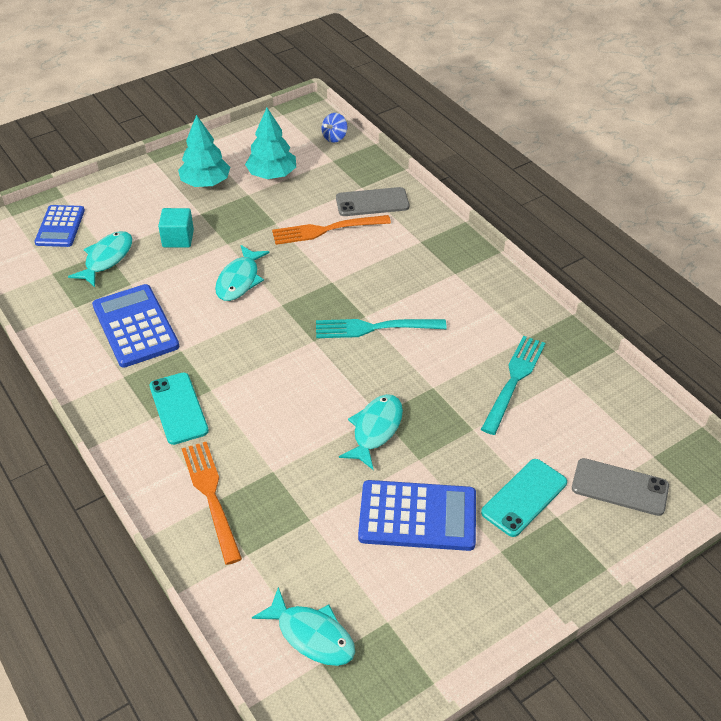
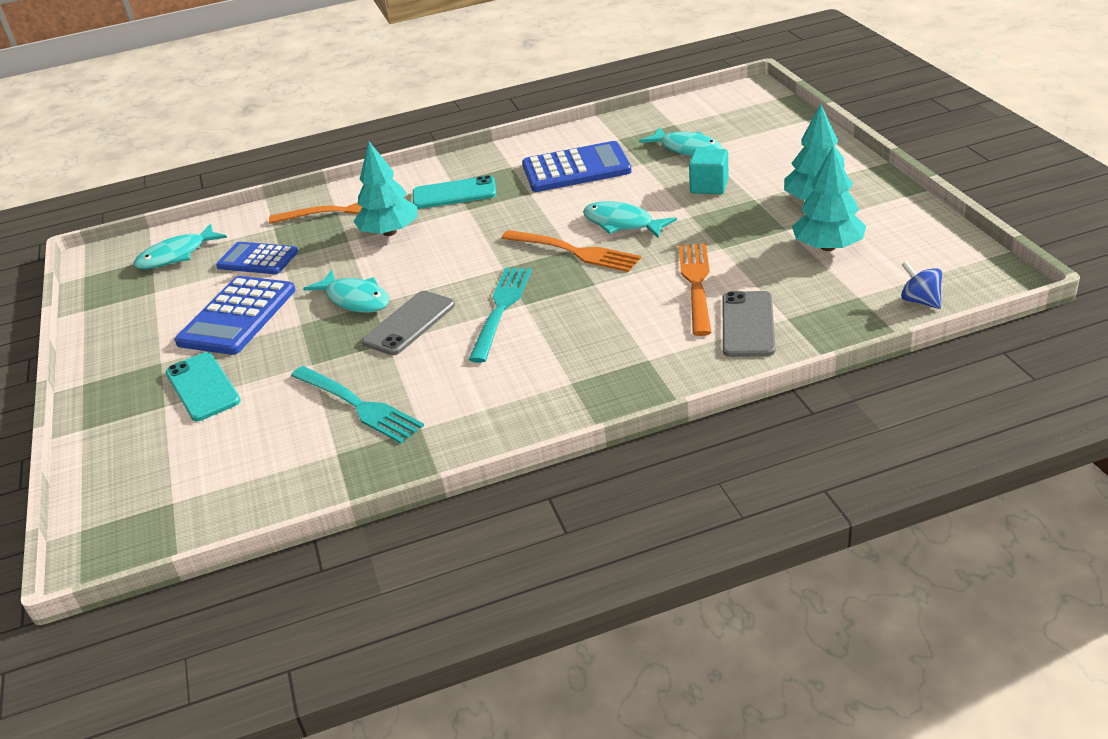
camera: 110 degrees right, 10 degrees down
(60, 227) = (749, 122): blue calculator -> blue calculator (257, 259)
(256, 440) = (389, 232): none -> turquoise tree
(285, 301) = (574, 251): none -> orange fork
(620, 487) = (157, 462): grey phone -> grey phone (409, 323)

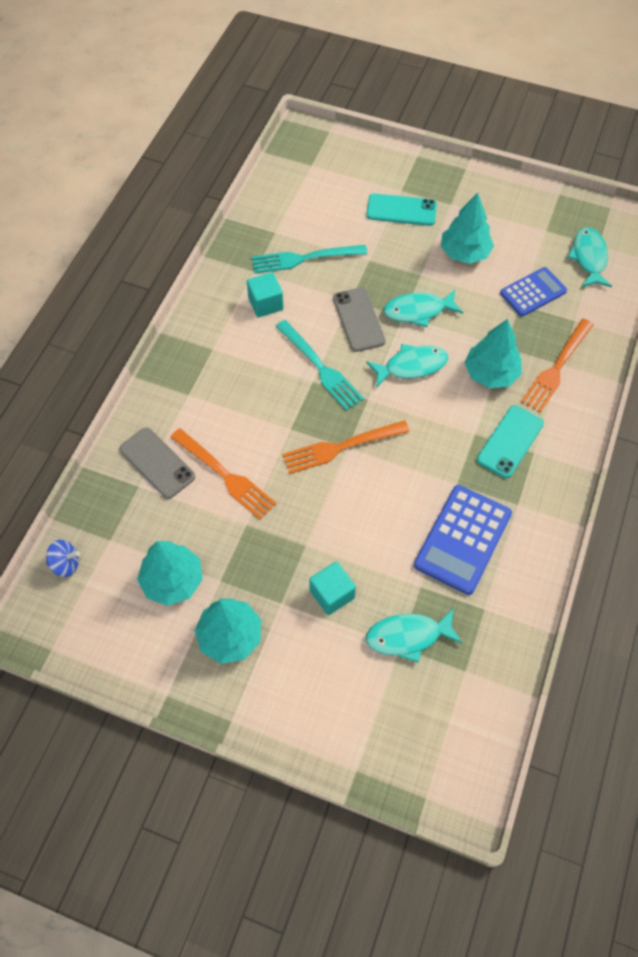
camera: 125 degrees right, 25 degrees up
(237, 316) = (464, 253): blue calculator -> turquoise tree
(461, 389) = (265, 304): none -> turquoise cube
(622, 224) = (344, 499): turquoise fish -> turquoise fish (411, 366)

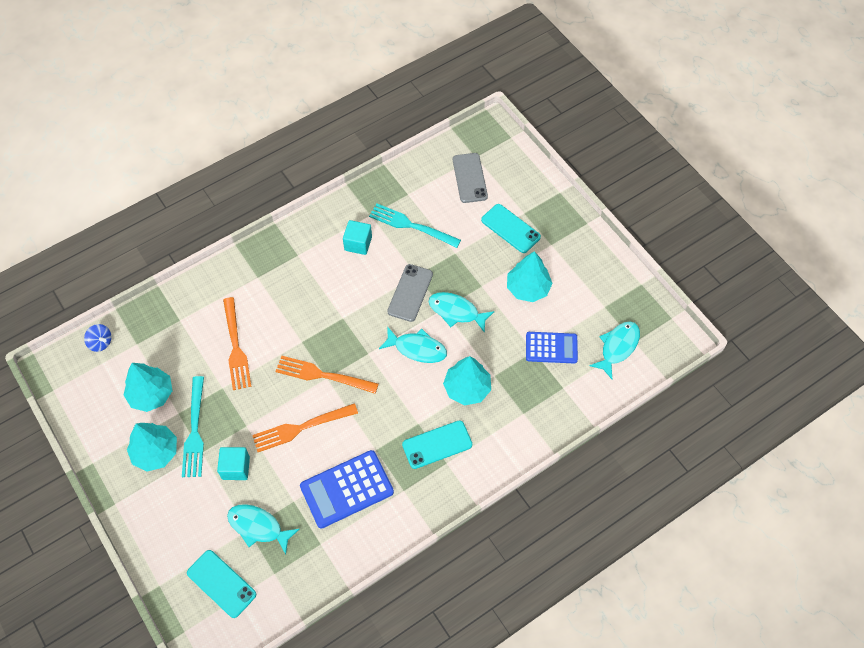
camera: 35 degrees right, 0 degrees up
(157, 463) = (202, 312): grey phone -> grey phone (470, 178)
(320, 367) = (356, 311): turquoise fork -> turquoise fork (195, 430)
(421, 720) = (221, 583): none -> turquoise phone
(557, 368) = (518, 414): orange fork -> orange fork (301, 428)

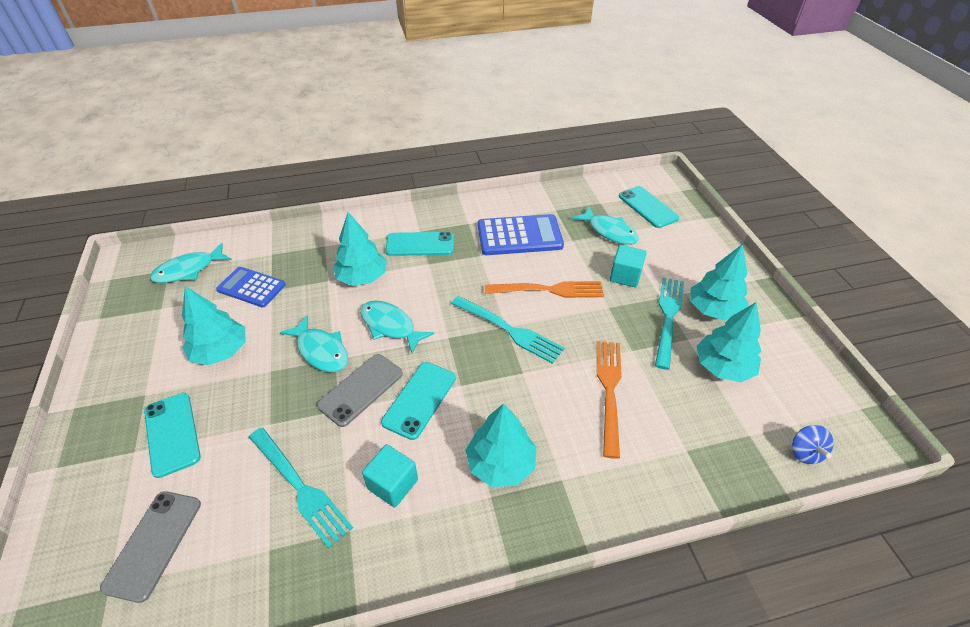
camera: 160 degrees left, 15 degrees down
(101, 342) = (805, 452): blue spinning top -> blue spinning top turned 150 degrees counterclockwise
(297, 275) = (501, 464): none -> turquoise tree
(323, 375) = (509, 330): orange fork -> turquoise fork
(366, 298) = (420, 400): none -> turquoise phone

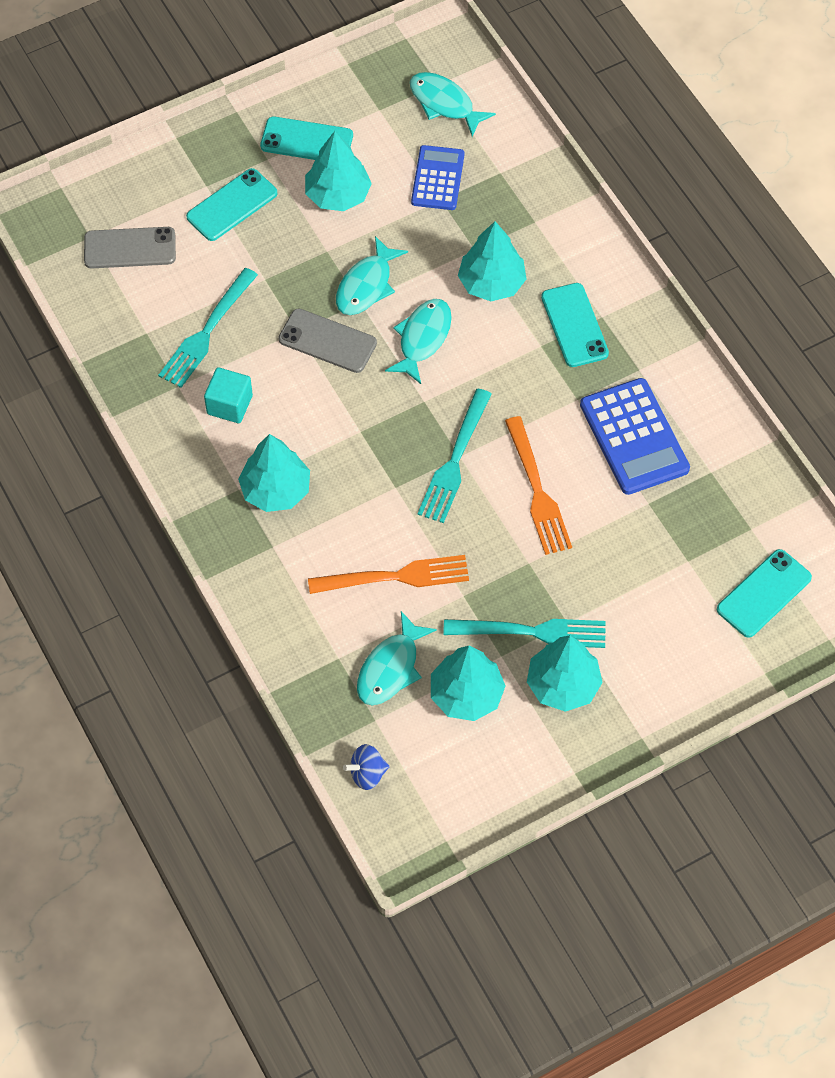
camera: 75 degrees right, 15 degrees up
(420, 400) = (330, 398): turquoise phone -> turquoise phone (306, 141)
(609, 231) = (684, 547): turquoise fish -> turquoise fish (391, 668)
(625, 276) = (594, 576): turquoise cube -> none

